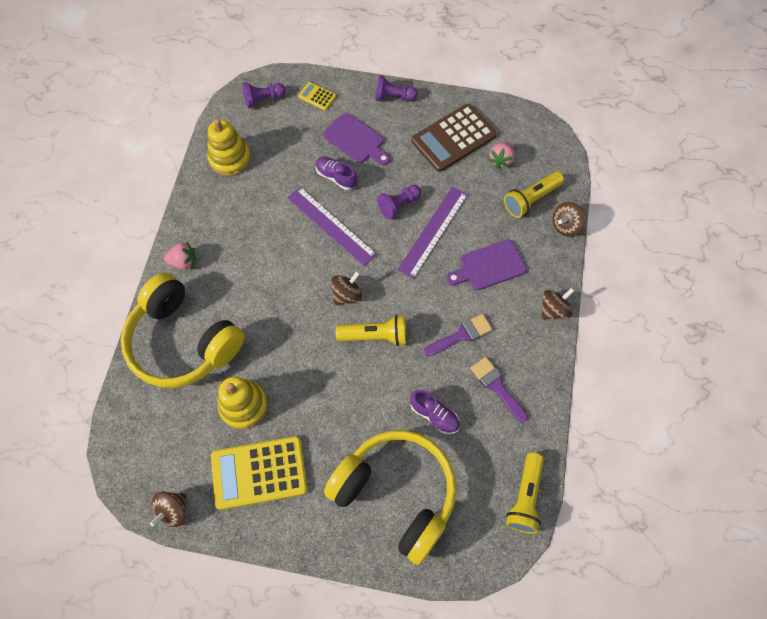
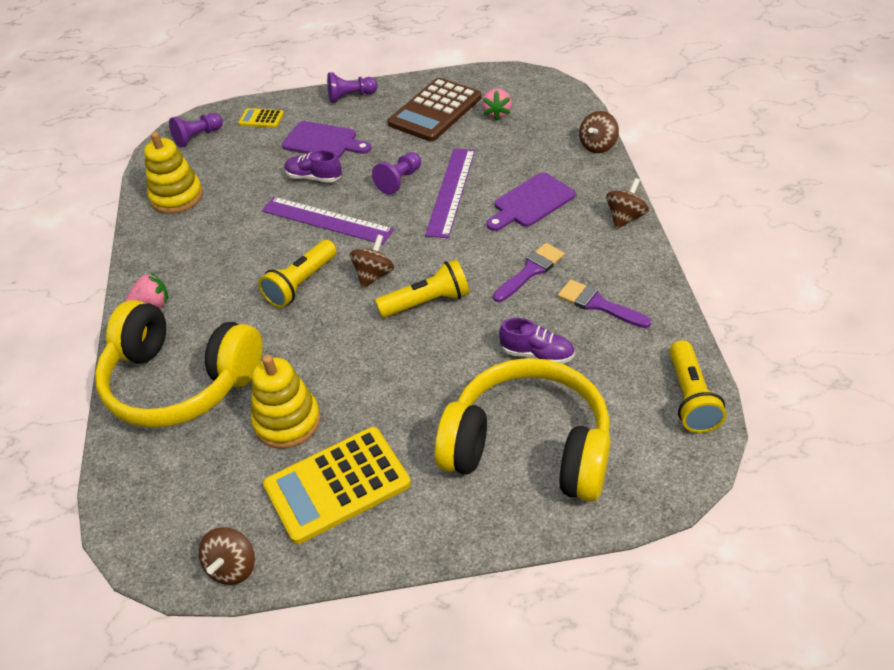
camera: 15 degrees left, 20 degrees down
(531, 199) = (548, 135): yellow flashlight -> yellow flashlight (301, 284)

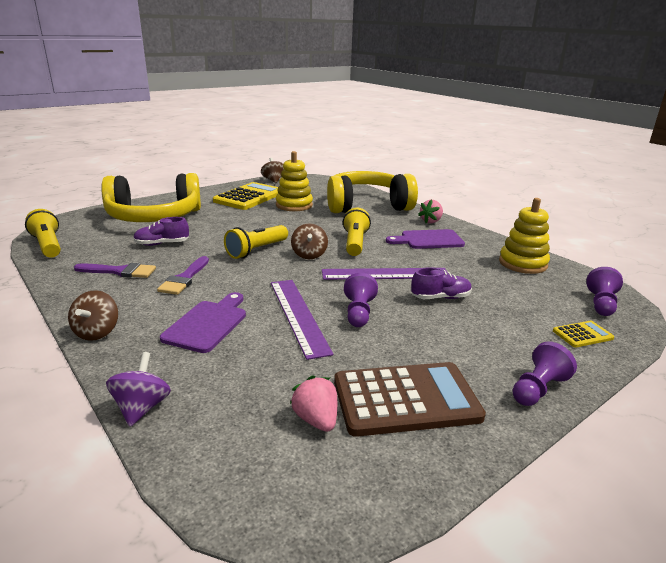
camera: 145 degrees right, 20 degrees down
(323, 141) = (482, 329): purple cutting board -> purple cutting board (428, 240)
(435, 111) = (406, 399): brown calculator -> brown calculator turned 75 degrees clockwise
(598, 146) = (142, 408): brown spinning top -> purple spinning top

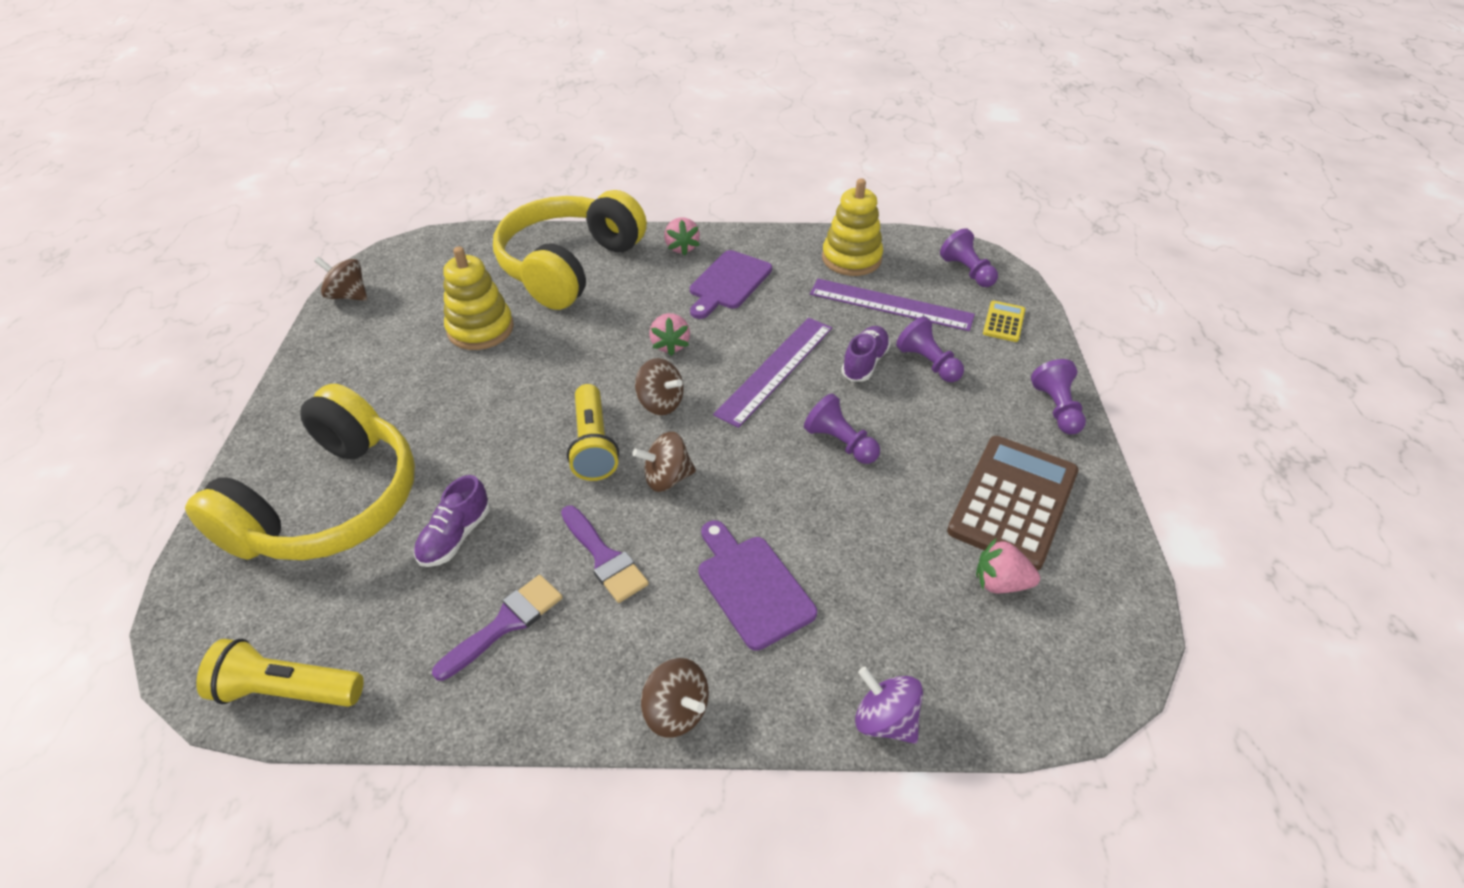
camera: 50 degrees left, 20 degrees up
(249, 197) = (385, 357): yellow calculator -> none
(258, 274) = (667, 478): none -> brown spinning top
(298, 315) = (802, 495): purple ruler -> purple ruler (890, 304)
(355, 243) = (670, 345): yellow flashlight -> pink strawberry
(482, 319) = (928, 363): none -> purple pawn

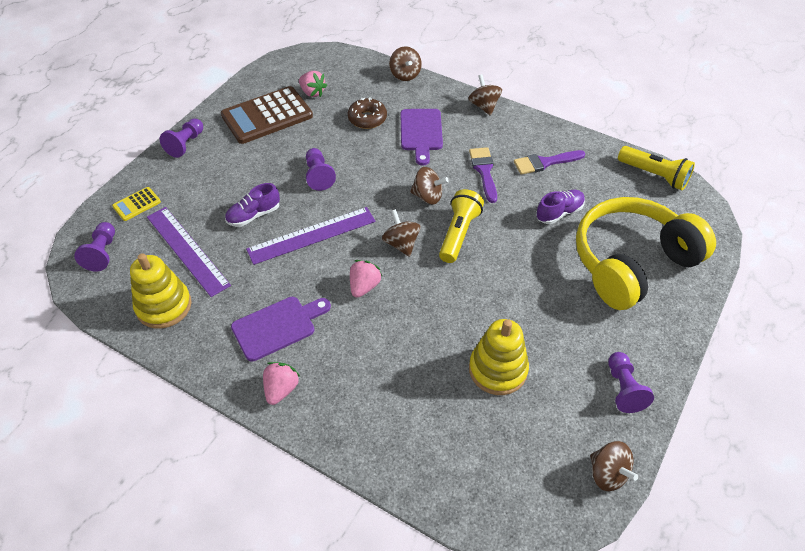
camera: 150 degrees left, 5 degrees up
(570, 266) = (391, 414): yellow headphones -> none
(861, 572) = (367, 119): none -> brown donut
(885, 720) = (405, 75): purple spinning top -> brown spinning top
(928, 363) = (217, 198): purple pawn -> purple pawn (623, 389)

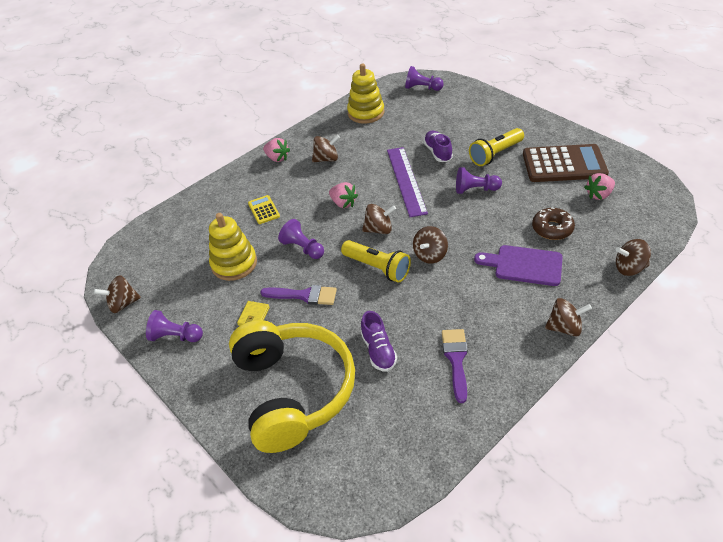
camera: 110 degrees right, 5 degrees down
(137, 204) = (466, 99): yellow calculator -> yellow calculator (264, 210)
(185, 144) = (531, 120): purple pawn -> purple pawn (303, 248)
(187, 250) = (412, 122): purple ruler -> none
(267, 116) = (564, 164): brown calculator -> brown calculator turned 105 degrees clockwise
(277, 326) = (326, 159): purple cutting board -> brown spinning top
(484, 171) = (454, 303): purple brush -> purple brush (304, 295)
(564, 322) = (254, 316): none -> yellow wallet
(654, 175) = (408, 467): yellow flashlight -> yellow flashlight (495, 154)

